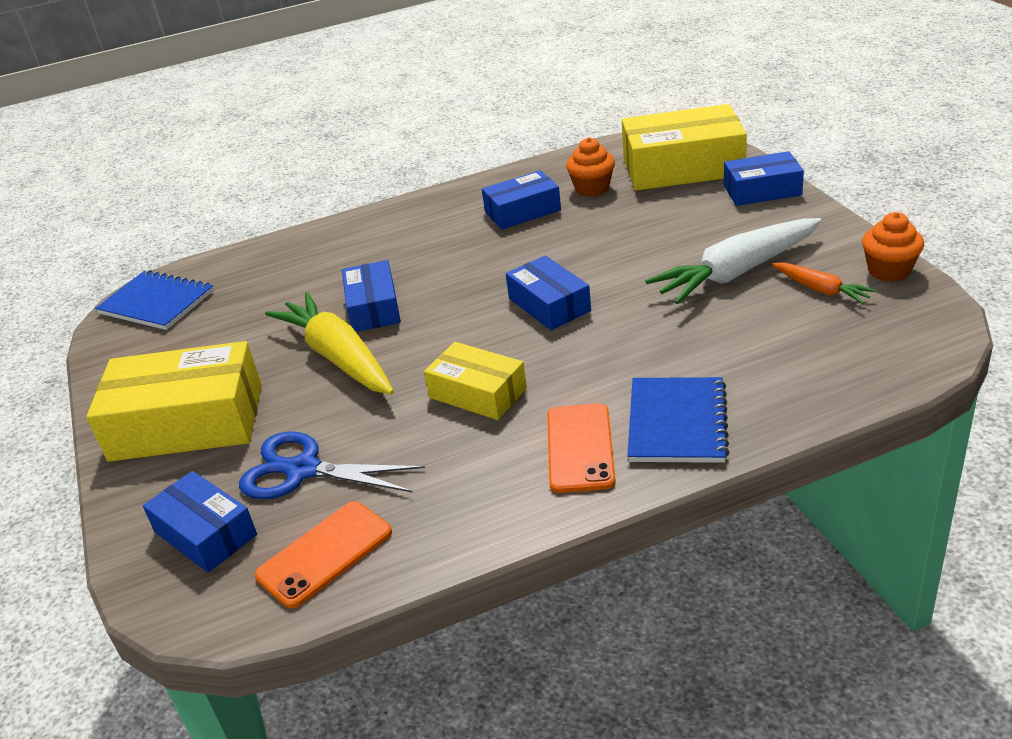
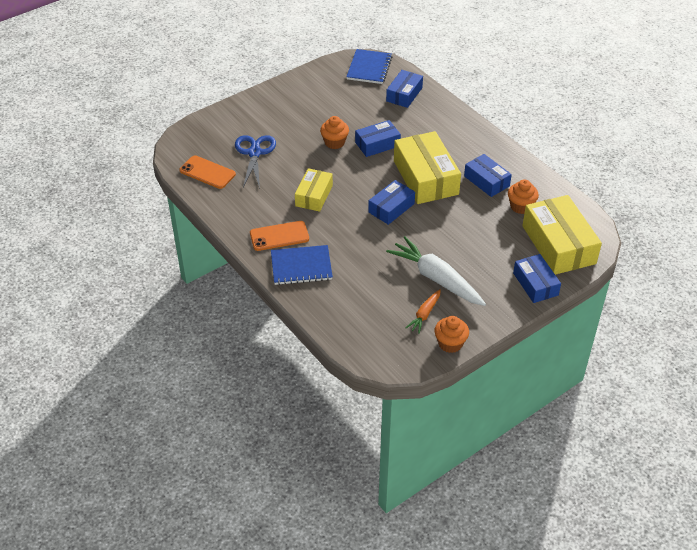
camera: 70 degrees right, 10 degrees up
(187, 422) = (281, 109): yellow box -> yellow box (425, 177)
(205, 533) = (215, 136): blue box -> blue box (404, 94)
(338, 357) = (334, 142): yellow carrot -> orange cupcake

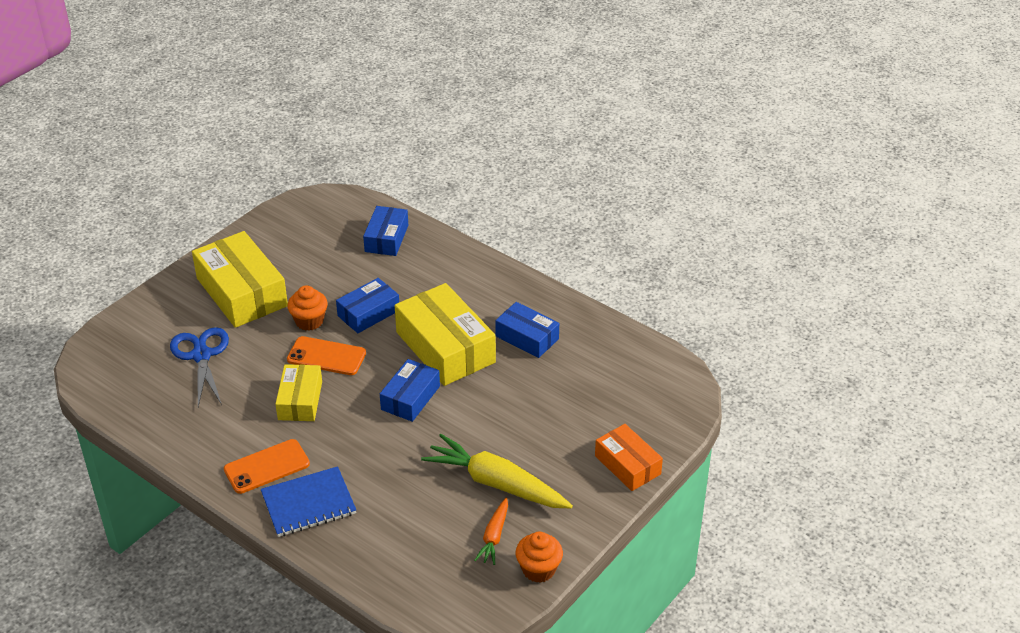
camera: 15 degrees left, 5 degrees down
(207, 172) = (141, 395): orange phone -> orange phone (326, 356)
(369, 68) = (329, 210): blue notebook -> none
(436, 278) = (496, 483): white carrot -> yellow carrot
(521, 206) = (580, 364): orange cupcake -> none
(535, 284) = (627, 465): blue box -> orange box
(558, 244) = (642, 406): yellow box -> yellow box (241, 292)

